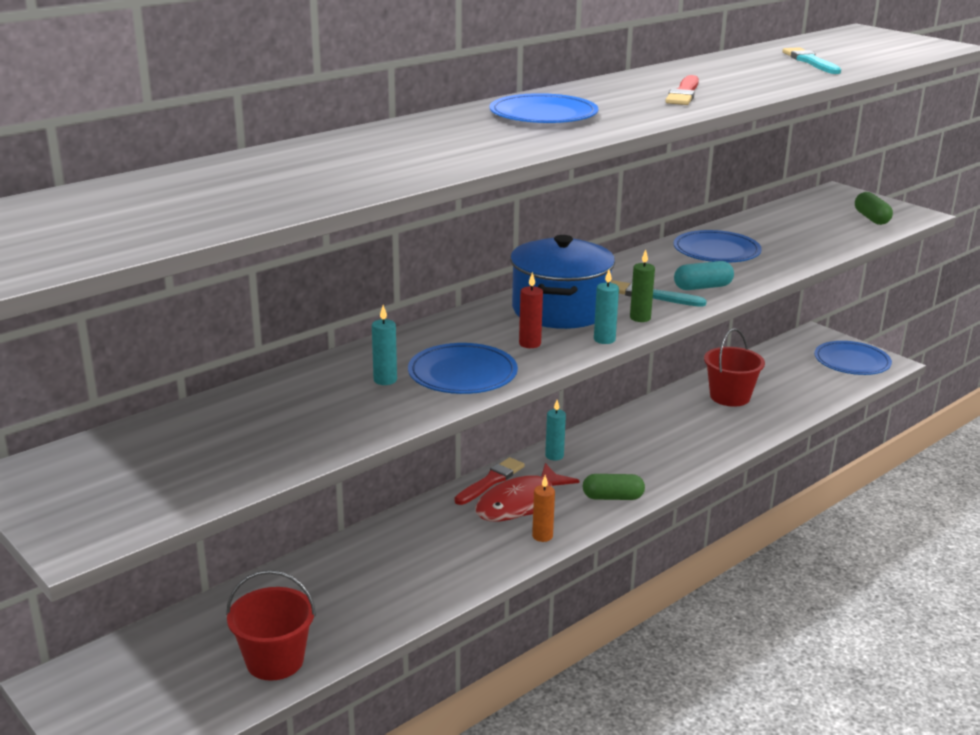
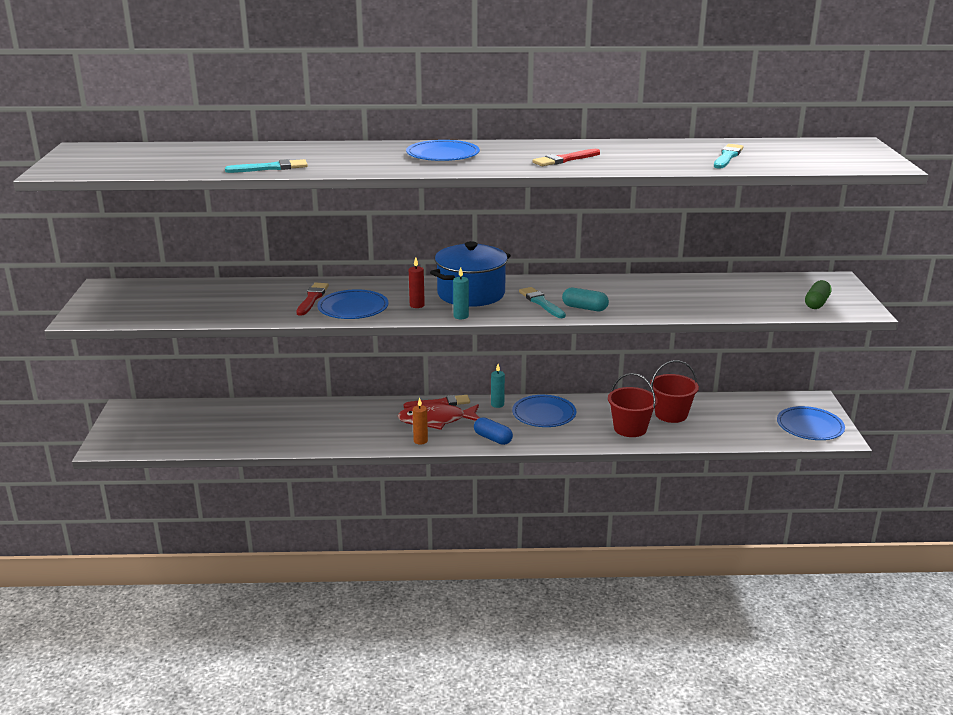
camera: 40 degrees right, 0 degrees up
(275, 661) = (213, 439): red bucket -> red bucket (630, 428)
(383, 177) = (271, 168): none -> turquoise brush
(385, 380) = (312, 298): turquoise candle -> red brush
(612, 497) = (493, 438): green capsule -> blue capsule
(640, 318) = (506, 312): green candle -> none
(716, 251) = (644, 291): blue plate -> blue plate (544, 414)

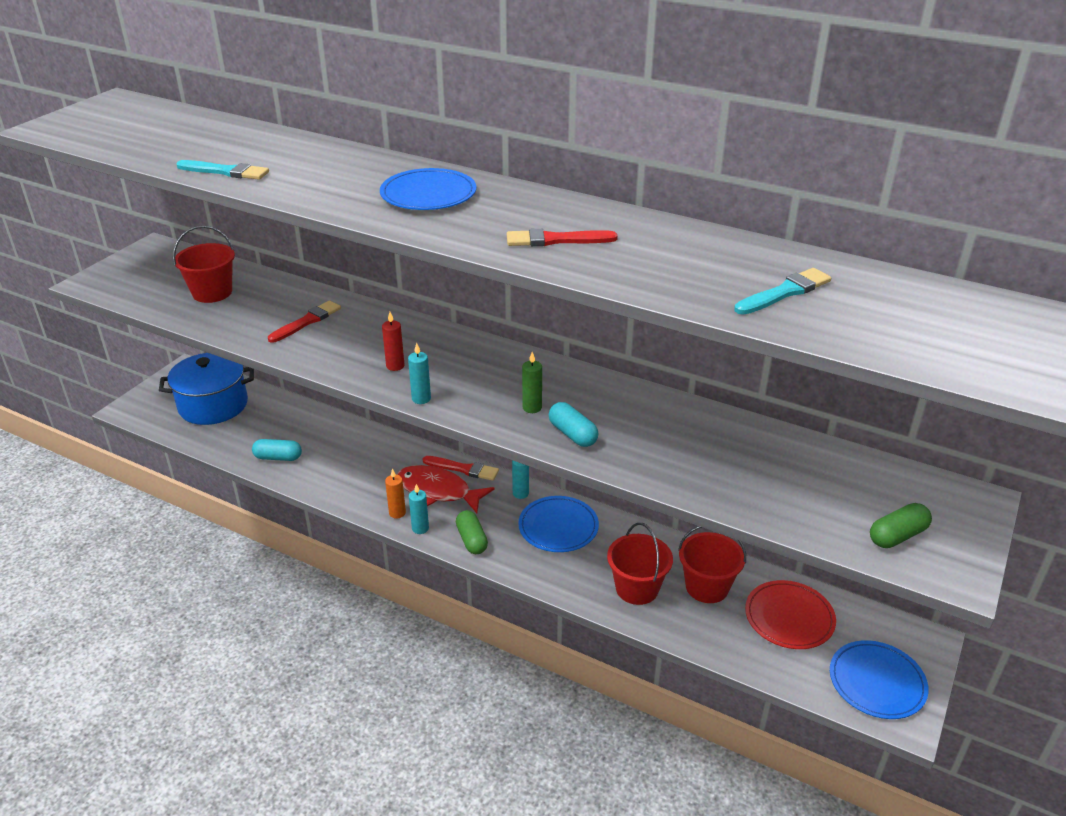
camera: 30 degrees right, 10 degrees up
(205, 300) = (212, 293): none -> red bucket
(284, 438) = (278, 457): none -> turquoise capsule
(353, 308) = (329, 348): blue plate -> none
(448, 444) = (420, 528): none -> turquoise candle
(471, 294) = (470, 367): blue pot -> blue pot (213, 405)
(493, 438) = (471, 540): blue capsule -> green capsule
(541, 302) = (532, 408): turquoise brush -> green candle
(733, 413) = (789, 617): none -> red plate

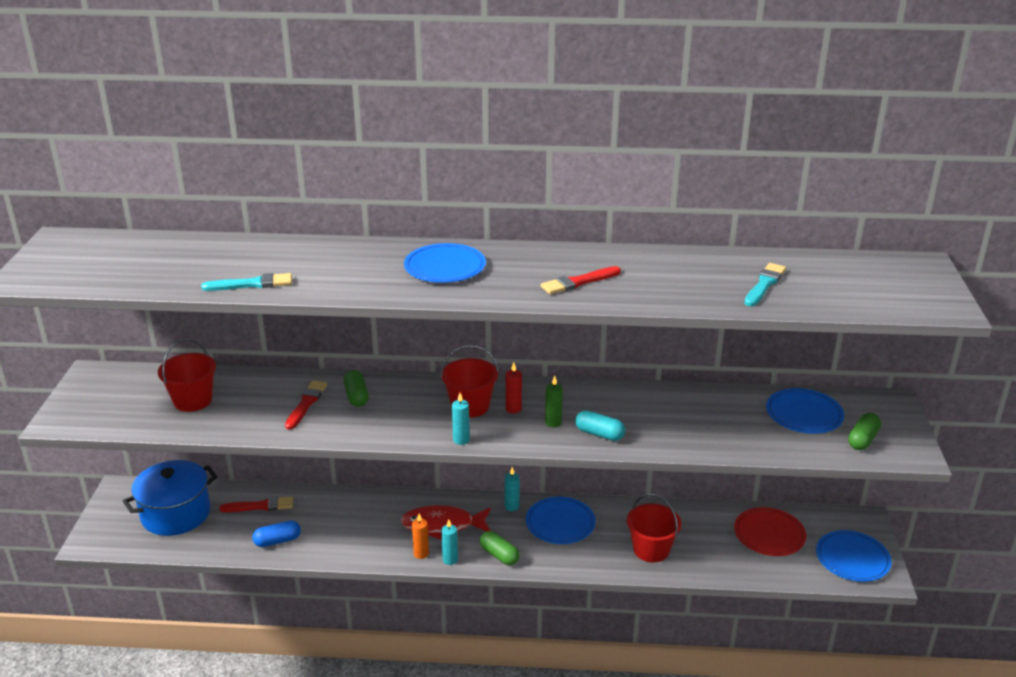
camera: 25 degrees left, 5 degrees down
(278, 457) = (277, 541): turquoise capsule -> blue capsule
(359, 327) = (356, 396): none -> green capsule
(395, 366) = (416, 420): red candle -> red candle (513, 409)
(463, 469) = (450, 501): red brush -> red brush (260, 506)
(707, 587) = (699, 532): red bucket -> red bucket (470, 406)
(841, 482) = (804, 414): none -> blue plate

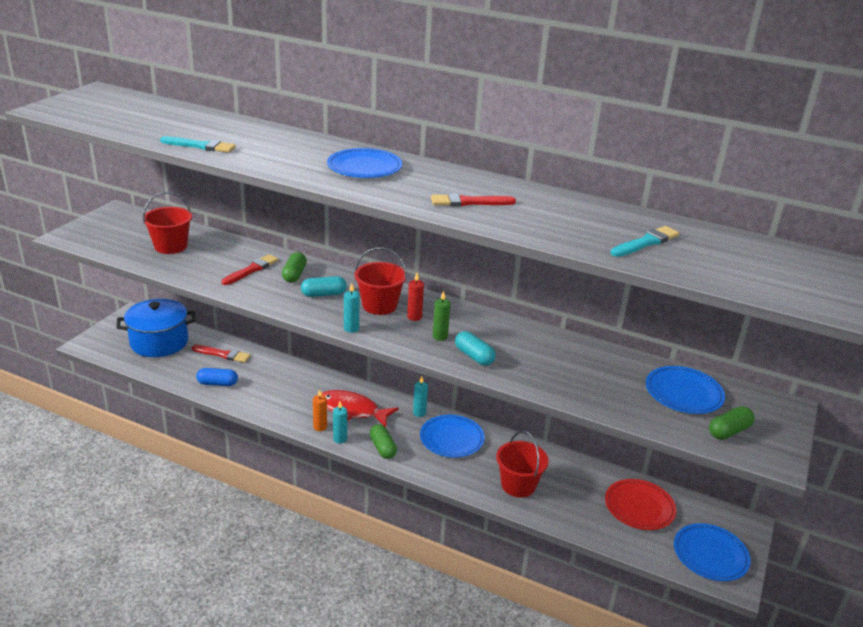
camera: 20 degrees right, 0 degrees up
(404, 410) = (324, 294): none -> turquoise capsule

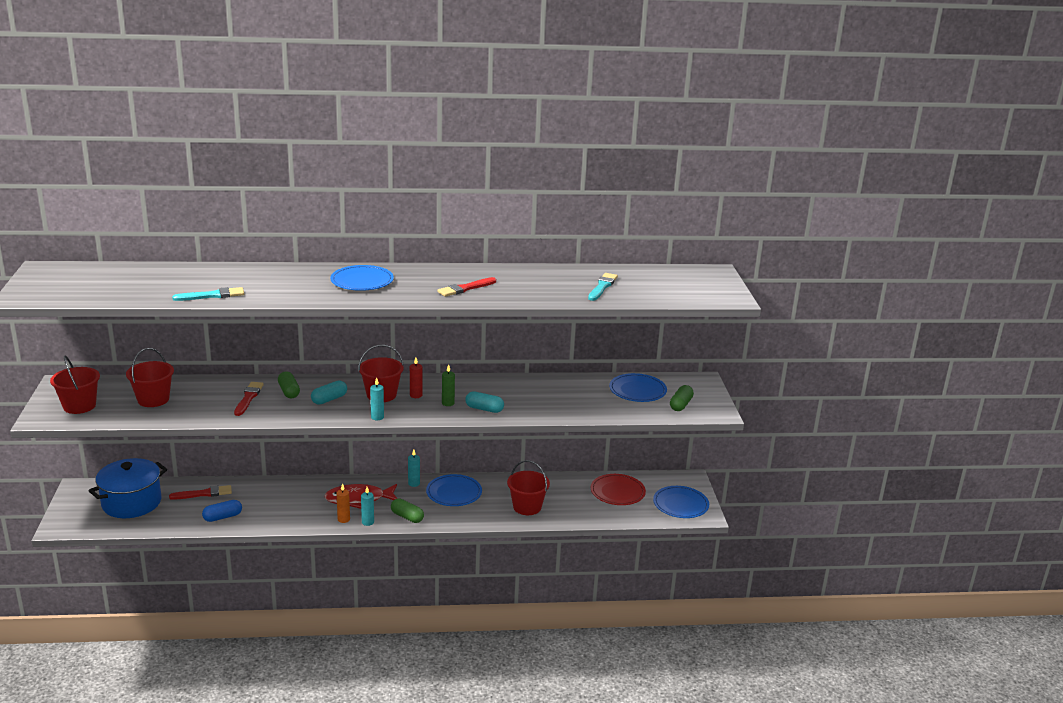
camera: 30 degrees left, 5 degrees down
(107, 234) = (79, 406): none -> red bucket

